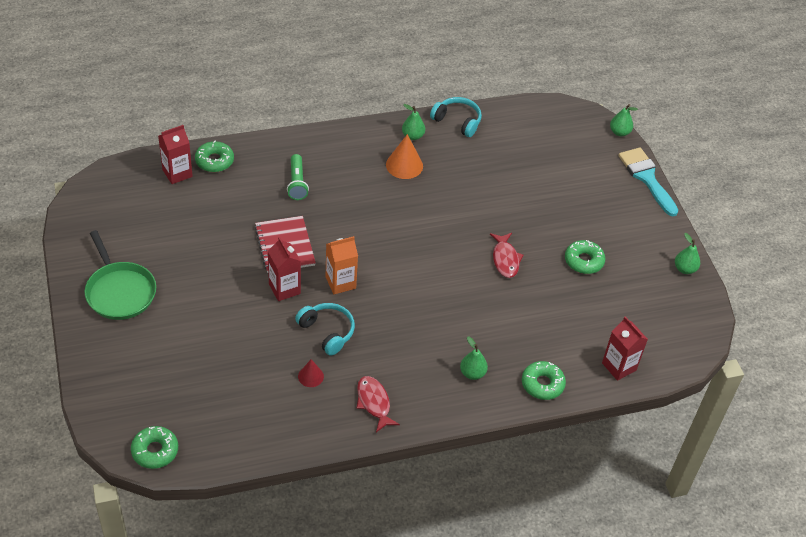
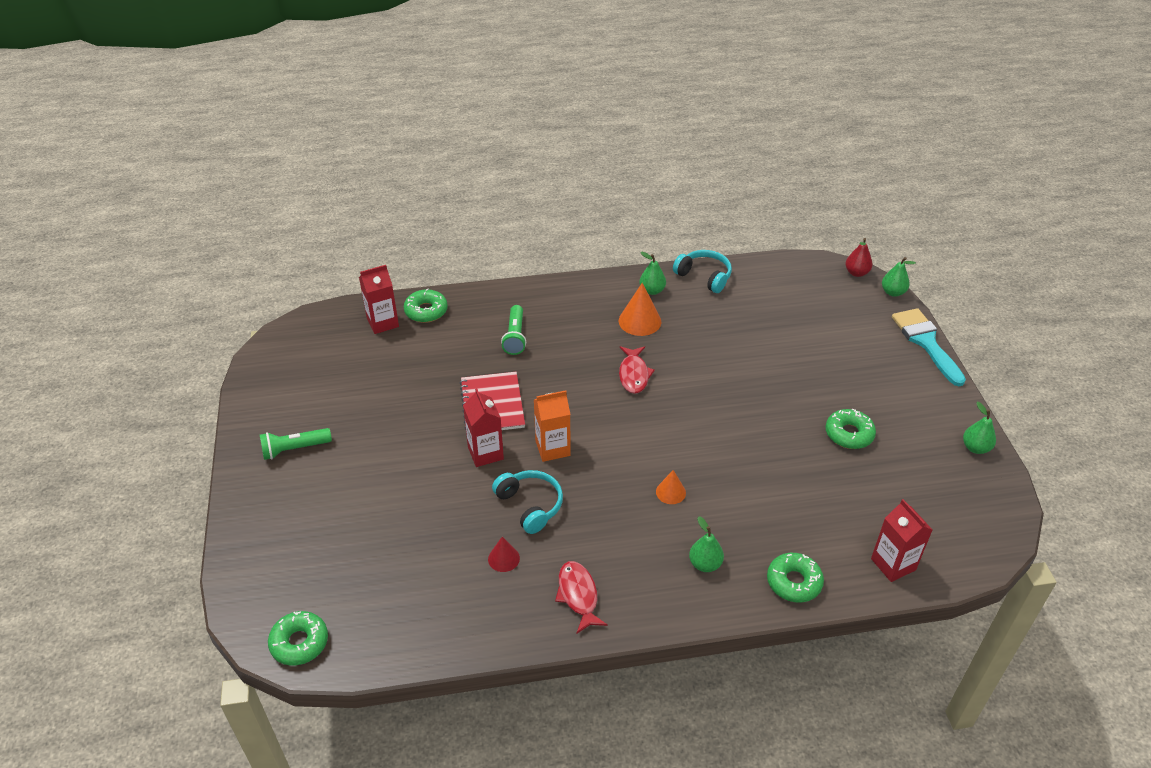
camera: 10 degrees right, 5 degrees down
(120, 292) = (294, 449): green pan -> green flashlight
(441, 316) = (670, 492): none -> orange cone
(505, 259) = (752, 429): red fish -> red fish (634, 374)
(588, 114) = (856, 273): none -> red pear

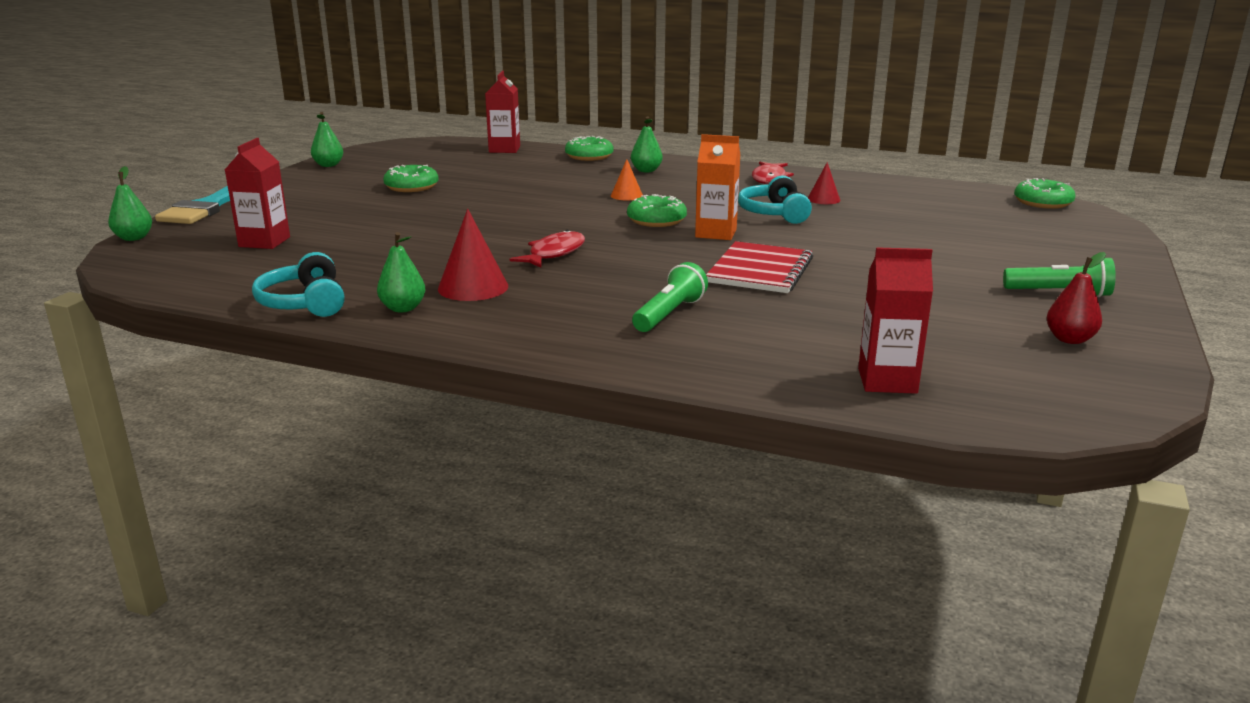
camera: 150 degrees left, 20 degrees down
(426, 311) = (795, 376): green donut -> green donut (656, 220)
(485, 453) = (797, 245): red carton -> red carton (264, 242)
(639, 321) = (473, 287): orange cone -> red cone
(856, 273) = (122, 259): red pear -> red pear (1069, 339)

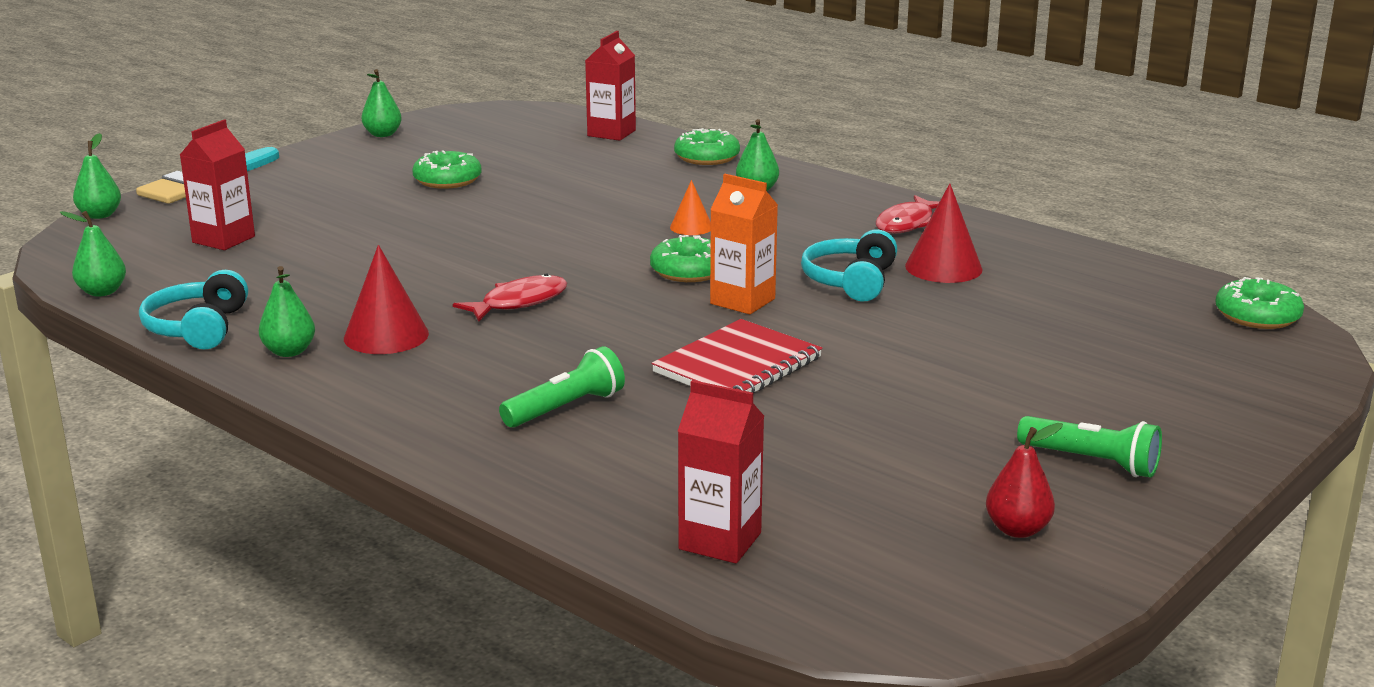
camera: 20 degrees right, 0 degrees up
(189, 289) = (102, 292): none -> green pear
(823, 199) = (943, 267): red cone -> red cone, size x1.68

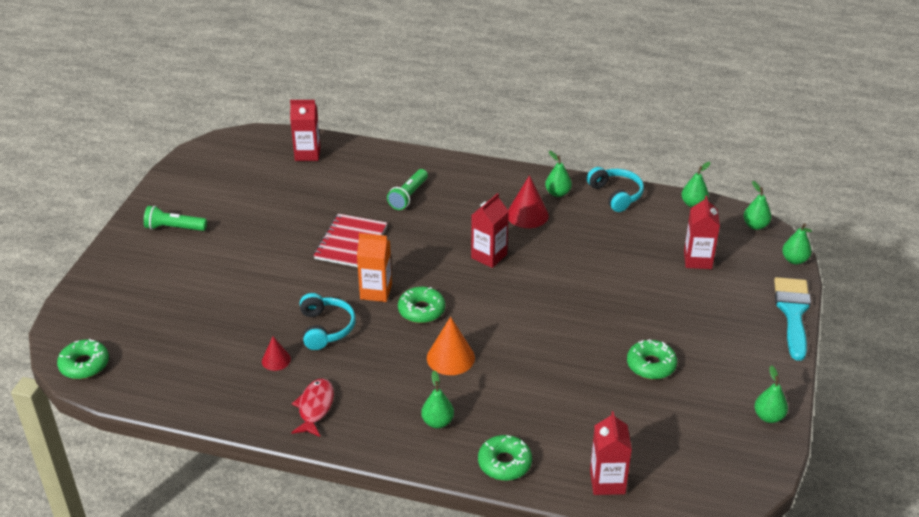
camera: 155 degrees right, 15 degrees up
(70, 253) = (755, 225): none -> green pear
(519, 302) = (489, 256): red fish -> red carton
(691, 227) = (450, 357): orange cone -> orange cone, size x1.68
(943, 267) = (276, 360): red cone -> red cone, size x0.60
(1017, 529) = (200, 187): red pear -> none

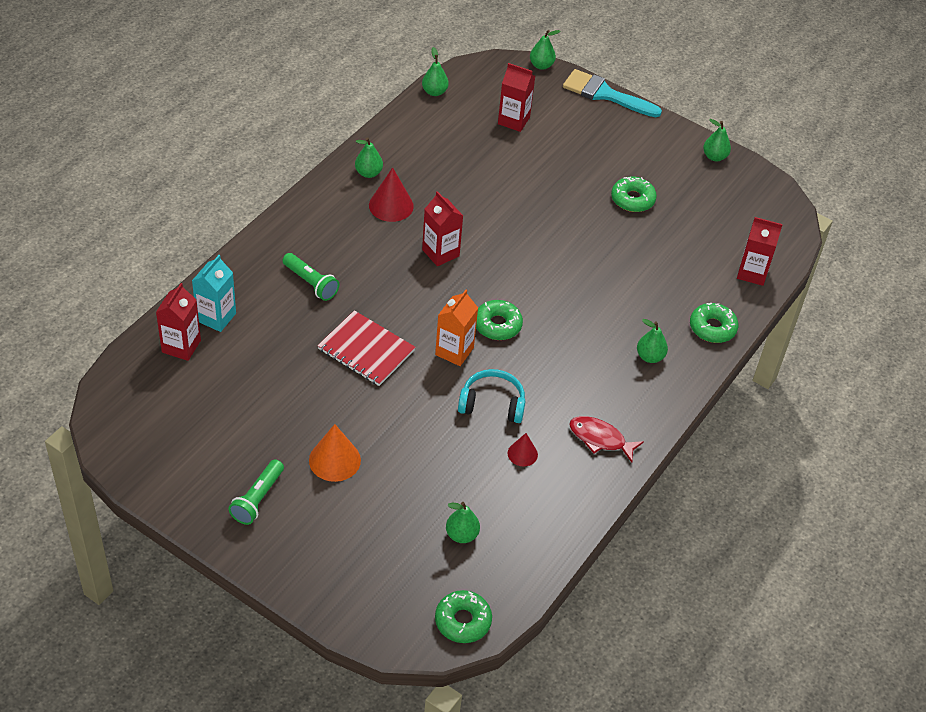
camera: 75 degrees left, 10 degrees up
(345, 161) = (216, 317): none -> turquoise carton
(450, 357) = (571, 323): orange cone -> orange cone (334, 460)
(615, 195) = (393, 135): turquoise headphones -> none
(755, 225) = (485, 68): green pear -> green pear (461, 535)

